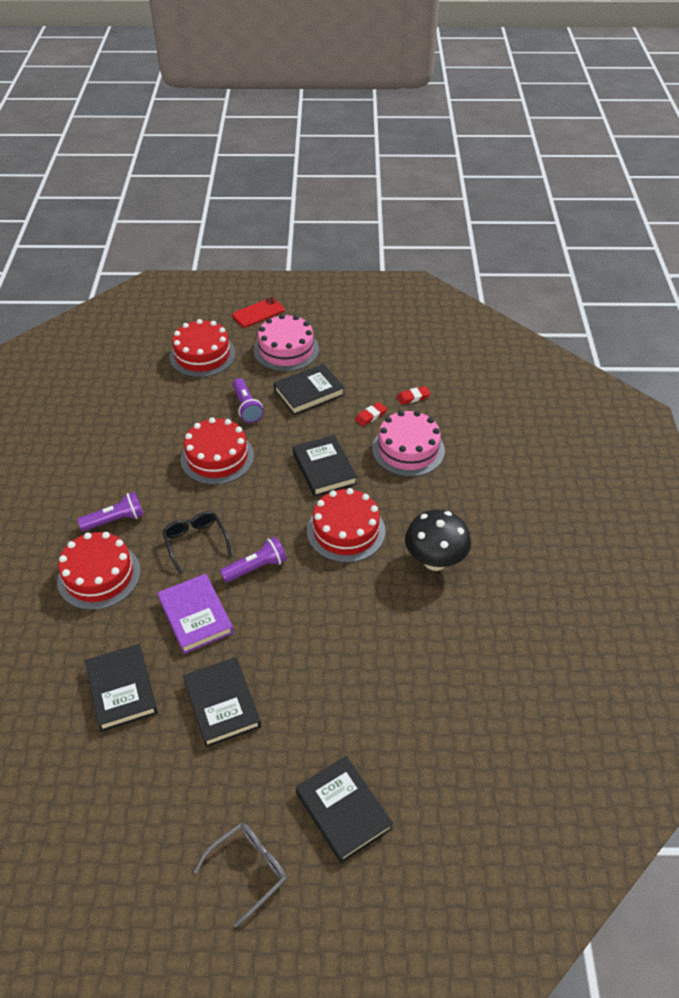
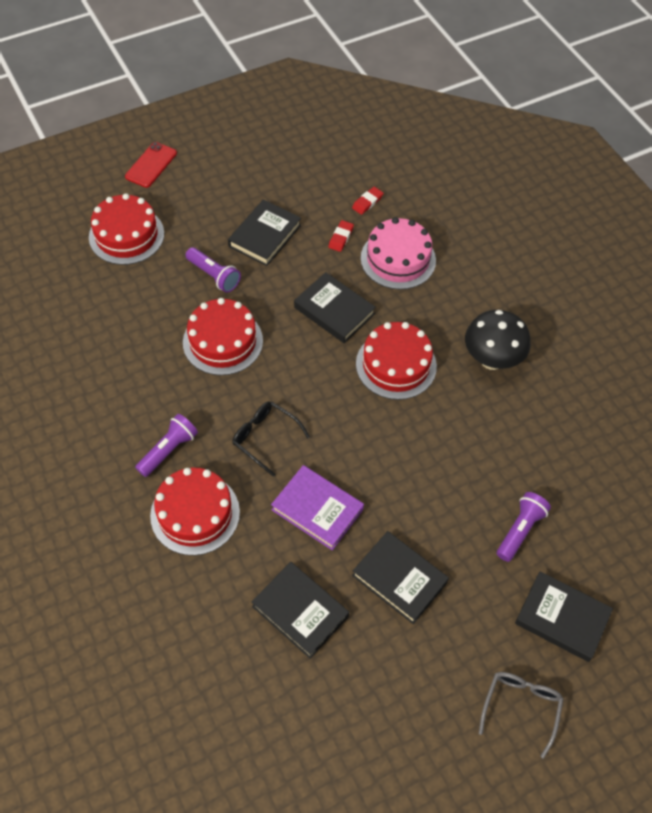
camera: 30 degrees left, 10 degrees up
(256, 567) = (339, 437): purple flashlight -> purple flashlight (520, 530)
(286, 350) = (209, 197): pink cake -> none

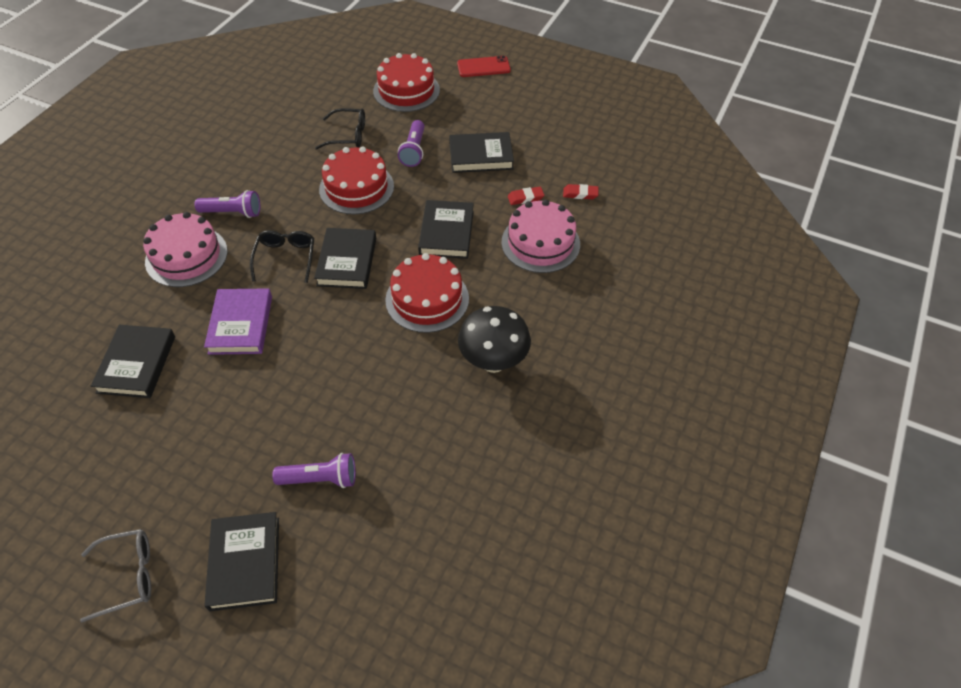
camera: 55 degrees right, 5 degrees down
(146, 311) = (348, 135): none -> black glasses
(195, 513) = (186, 256): red cake -> pink cake
(399, 579) = (208, 414): black book -> black book (347, 261)

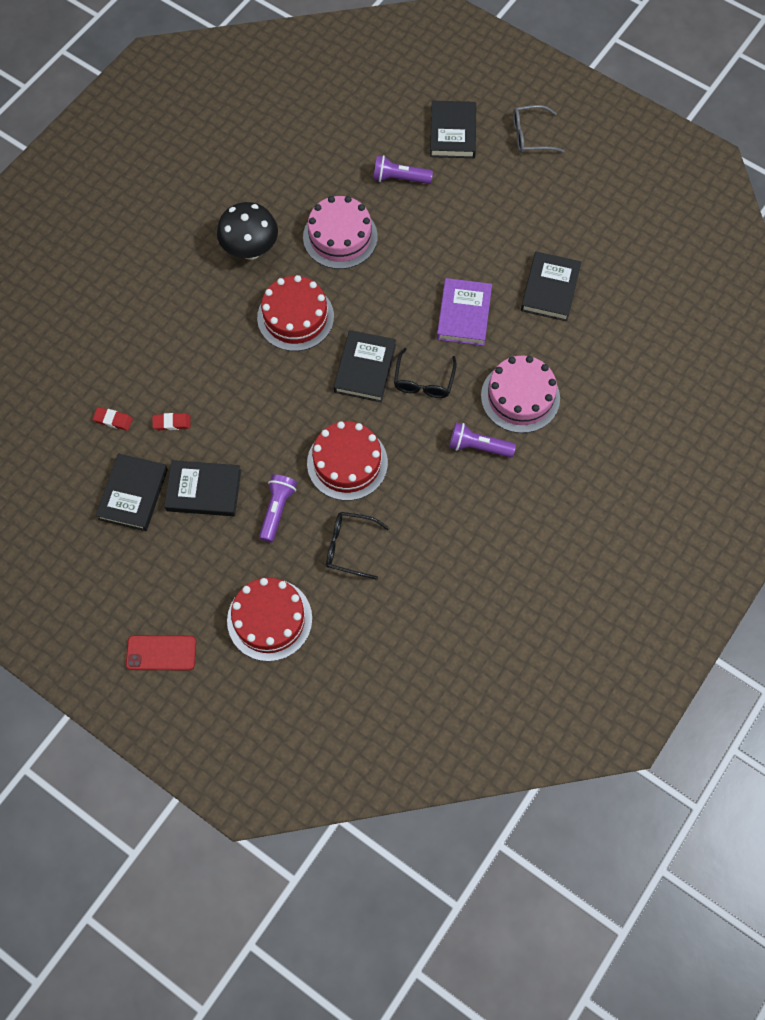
camera: 170 degrees left, 15 degrees up
(446, 233) = (263, 389): black book -> black book (133, 494)
(540, 243) = (174, 364): pink cake -> pink cake (340, 237)

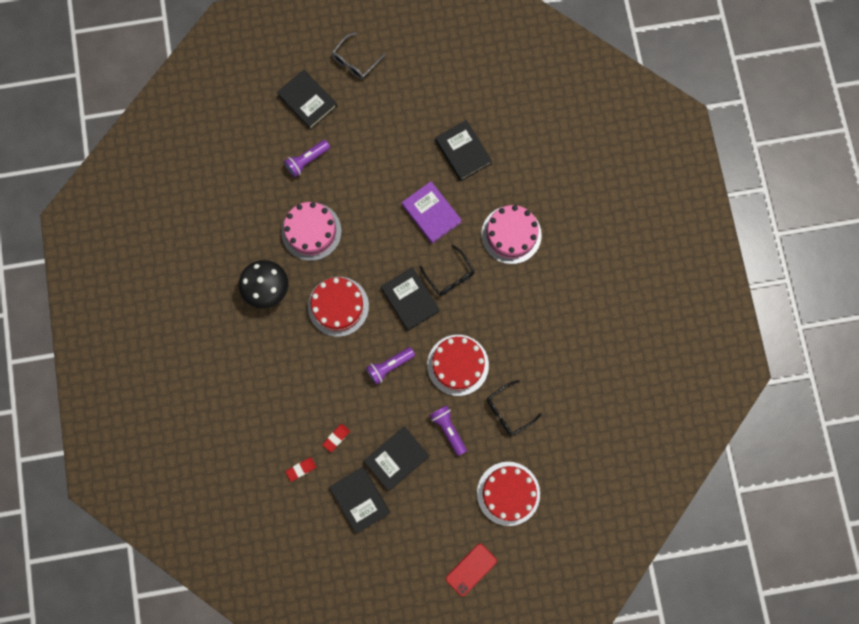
camera: 45 degrees left, 10 degrees up
(478, 446) = (518, 286): purple flashlight -> purple flashlight (389, 366)

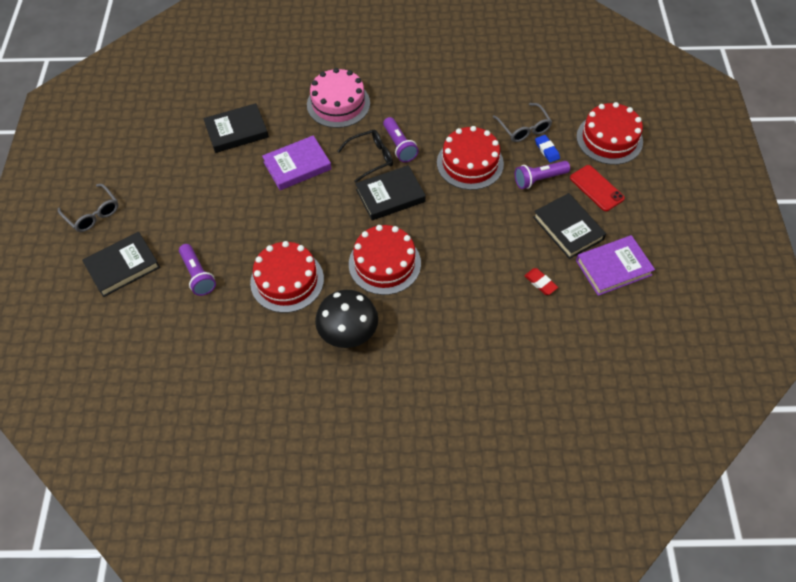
camera: 80 degrees left, 20 degrees down
(301, 469) = (575, 323): red eraser -> none
(311, 231) = (287, 280): pink cake -> red cake
(360, 500) = (613, 268): black book -> purple book
(389, 366) = (463, 223): purple flashlight -> purple flashlight (399, 146)
(471, 569) = (688, 178): red phone -> red phone (596, 188)
(484, 434) = (547, 150): none -> blue eraser
(508, 411) = (524, 128): black glasses -> grey glasses

